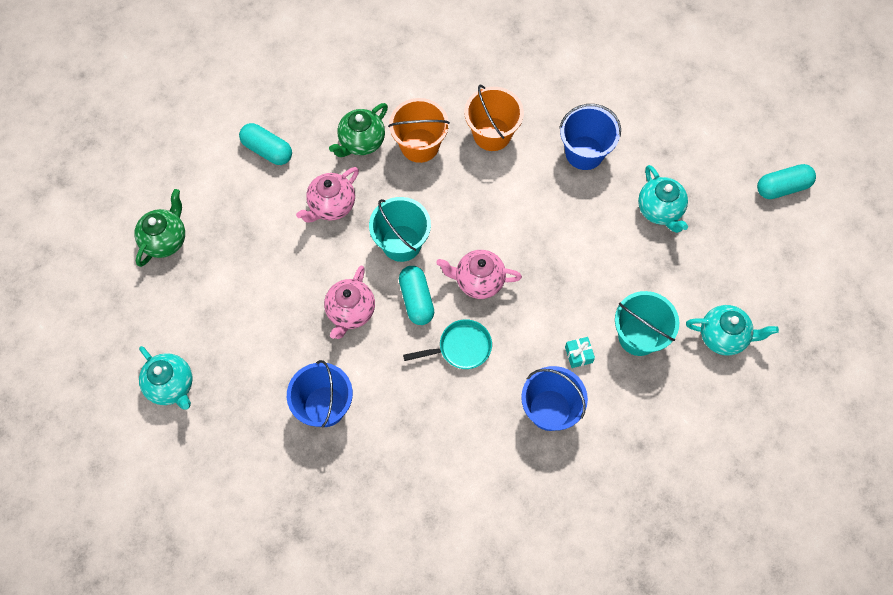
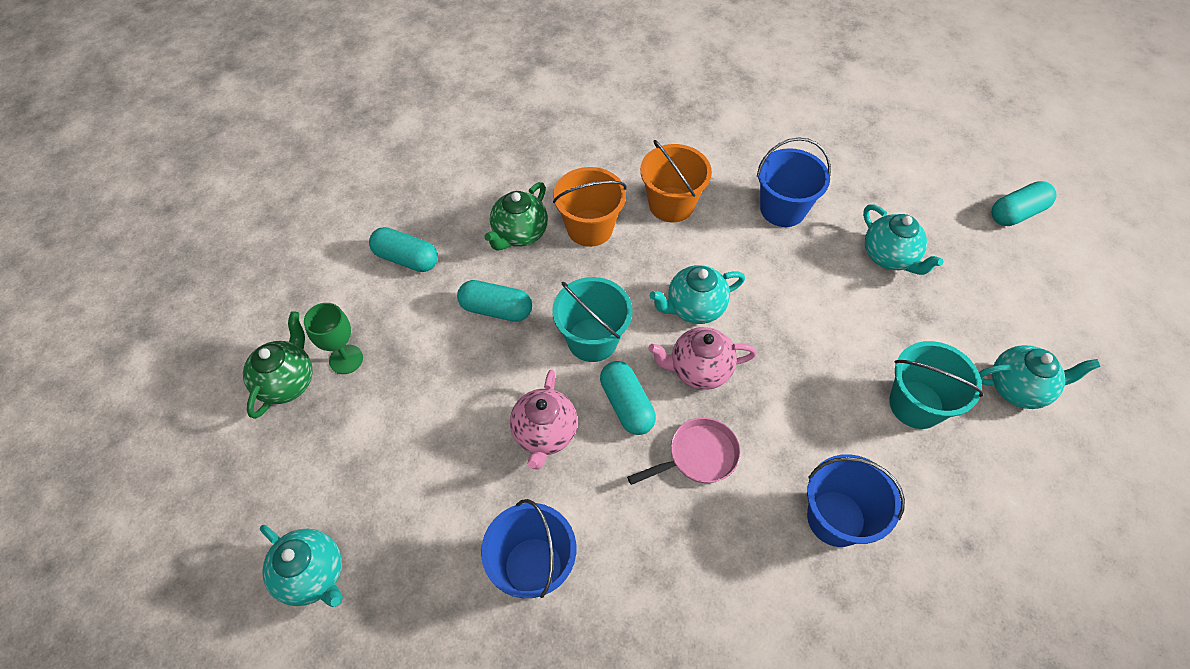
camera: 10 degrees left, 10 degrees down
(211, 228) = (346, 359): none -> green goblet
(331, 205) = (496, 309): pink teapot -> turquoise capsule
(460, 348) = (698, 456): turquoise pan -> pink pan
(488, 229) = (694, 308): none -> turquoise teapot
(578, 355) = (850, 440): turquoise gift -> none

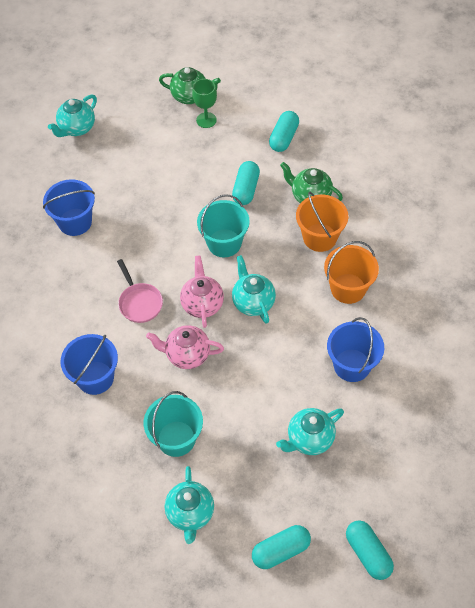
camera: 90 degrees right, 0 degrees up
(544, 434) = (156, 221): pink teapot -> pink teapot (187, 355)
(626, 405) = (176, 263): turquoise capsule -> turquoise capsule (280, 550)

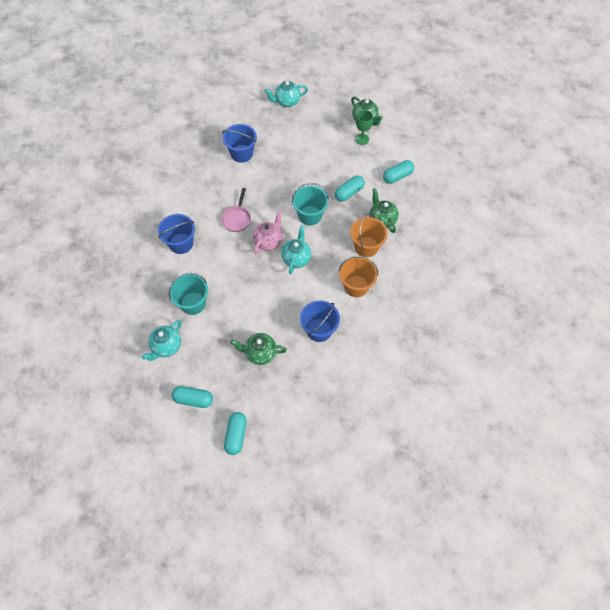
camera: 35 degrees right, 5 degrees up
(187, 355) = (236, 263): pink teapot -> none
(309, 439) = (260, 353): turquoise teapot -> green teapot

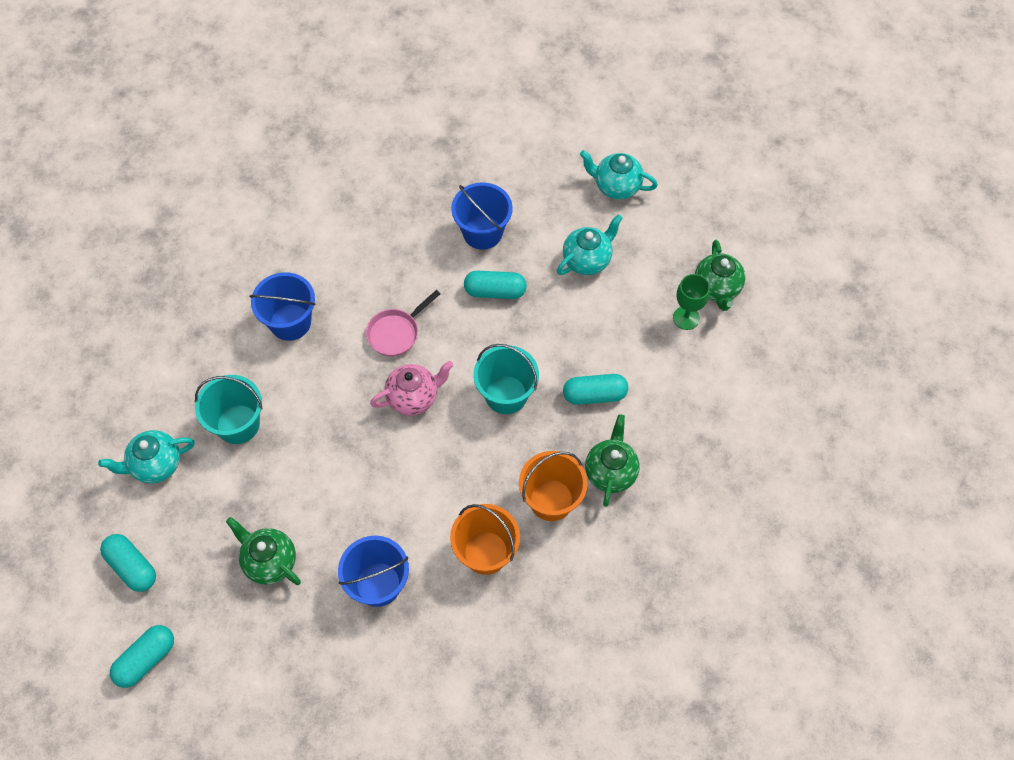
camera: 35 degrees right, 0 degrees up
(296, 258) = (432, 450): turquoise teapot -> turquoise teapot (587, 260)
(397, 176) = (694, 415): turquoise capsule -> turquoise capsule (495, 291)

